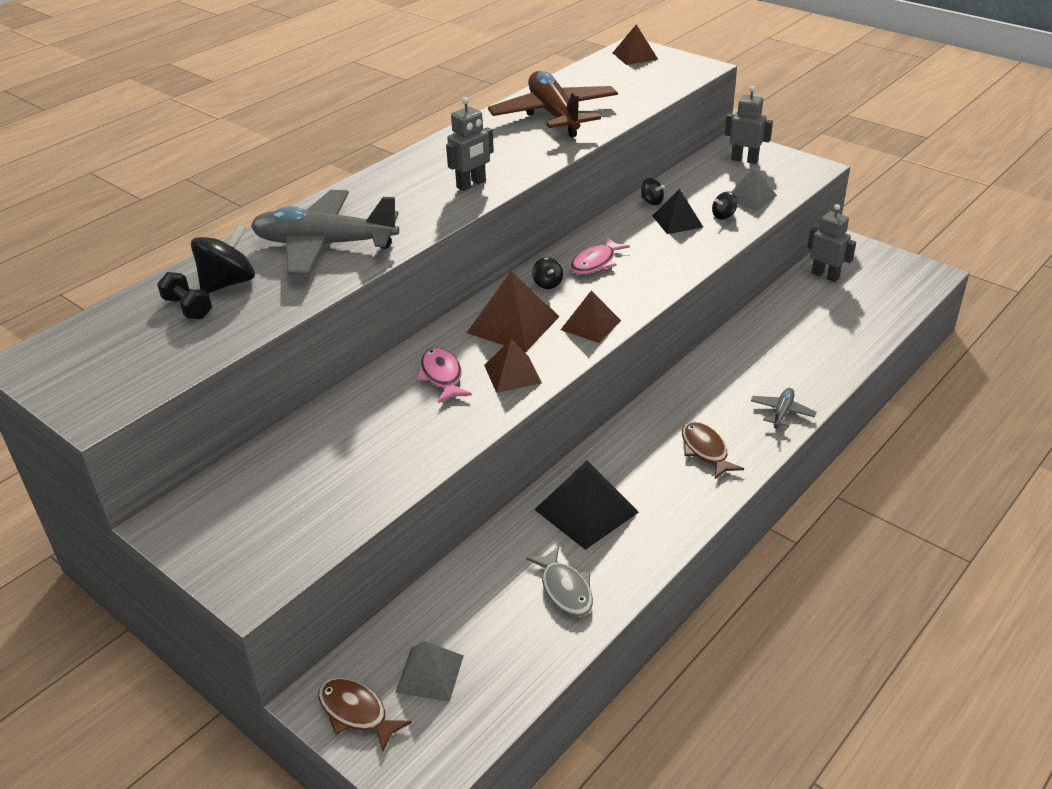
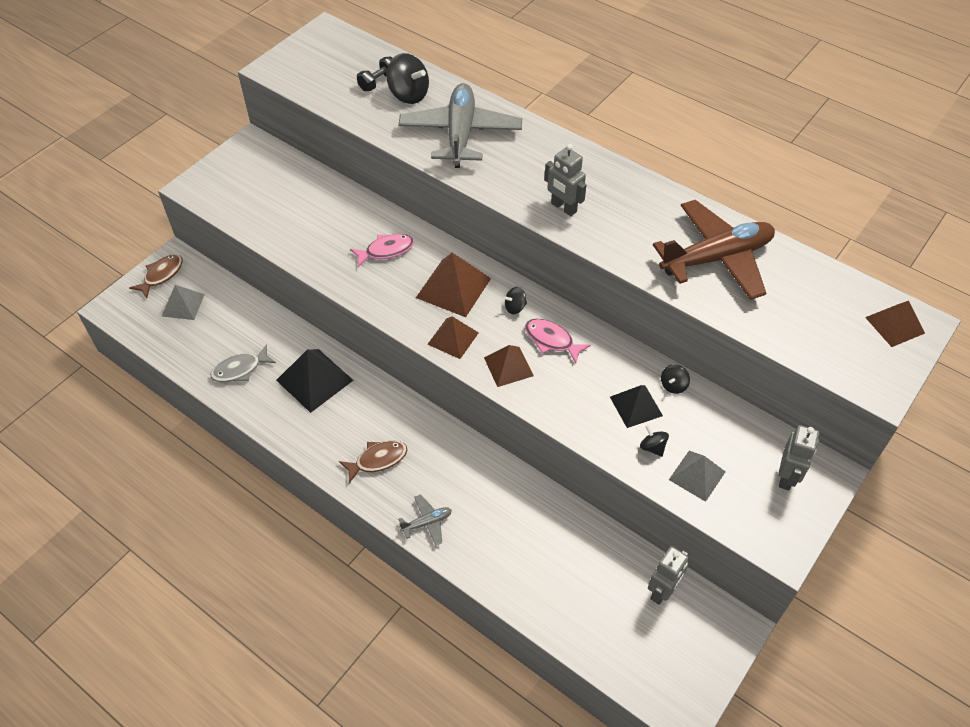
camera: 85 degrees right, 15 degrees up
(512, 374) = (387, 291): brown pyramid -> brown pyramid (508, 366)
(782, 412) = (427, 522): grey plane -> grey plane turned 45 degrees counterclockwise

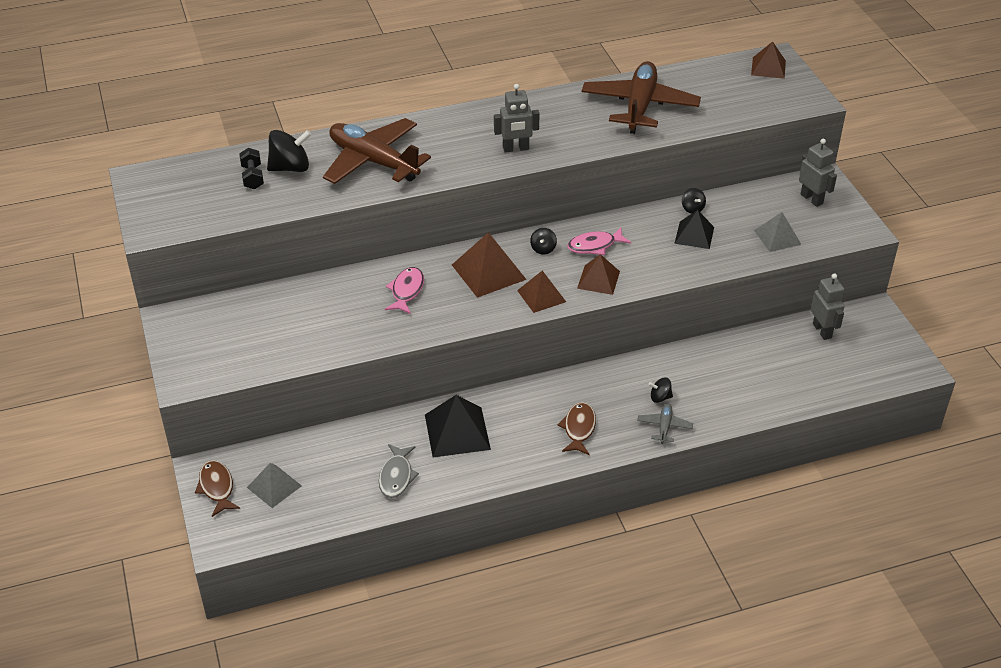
camera: 55 degrees left, 10 degrees down
(460, 134) = (373, 161): grey plane -> brown plane
(652, 447) = (736, 245): black spinning top -> black spinning top (660, 397)

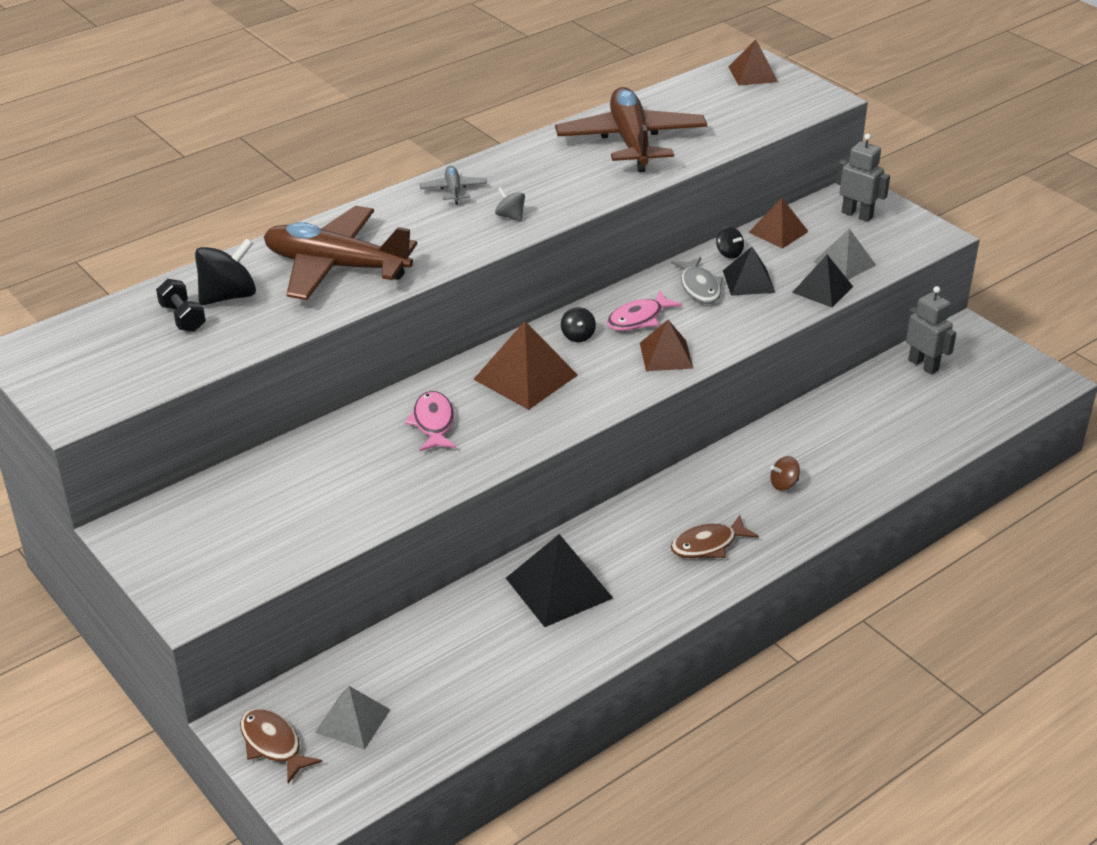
camera: 20 degrees left, 5 degrees down
(396, 476) = (511, 663): grey fish -> grey fish (699, 287)
(516, 149) = (510, 216): grey robot -> grey spinning top
(541, 296) = (608, 389): brown pyramid -> brown pyramid (778, 232)
(579, 429) = (708, 545): brown fish -> brown fish turned 105 degrees counterclockwise
(660, 397) = (784, 484): black spinning top -> brown spinning top
(664, 426) = (808, 516): grey plane -> grey plane (453, 190)
(747, 254) = (822, 289): none -> black pyramid

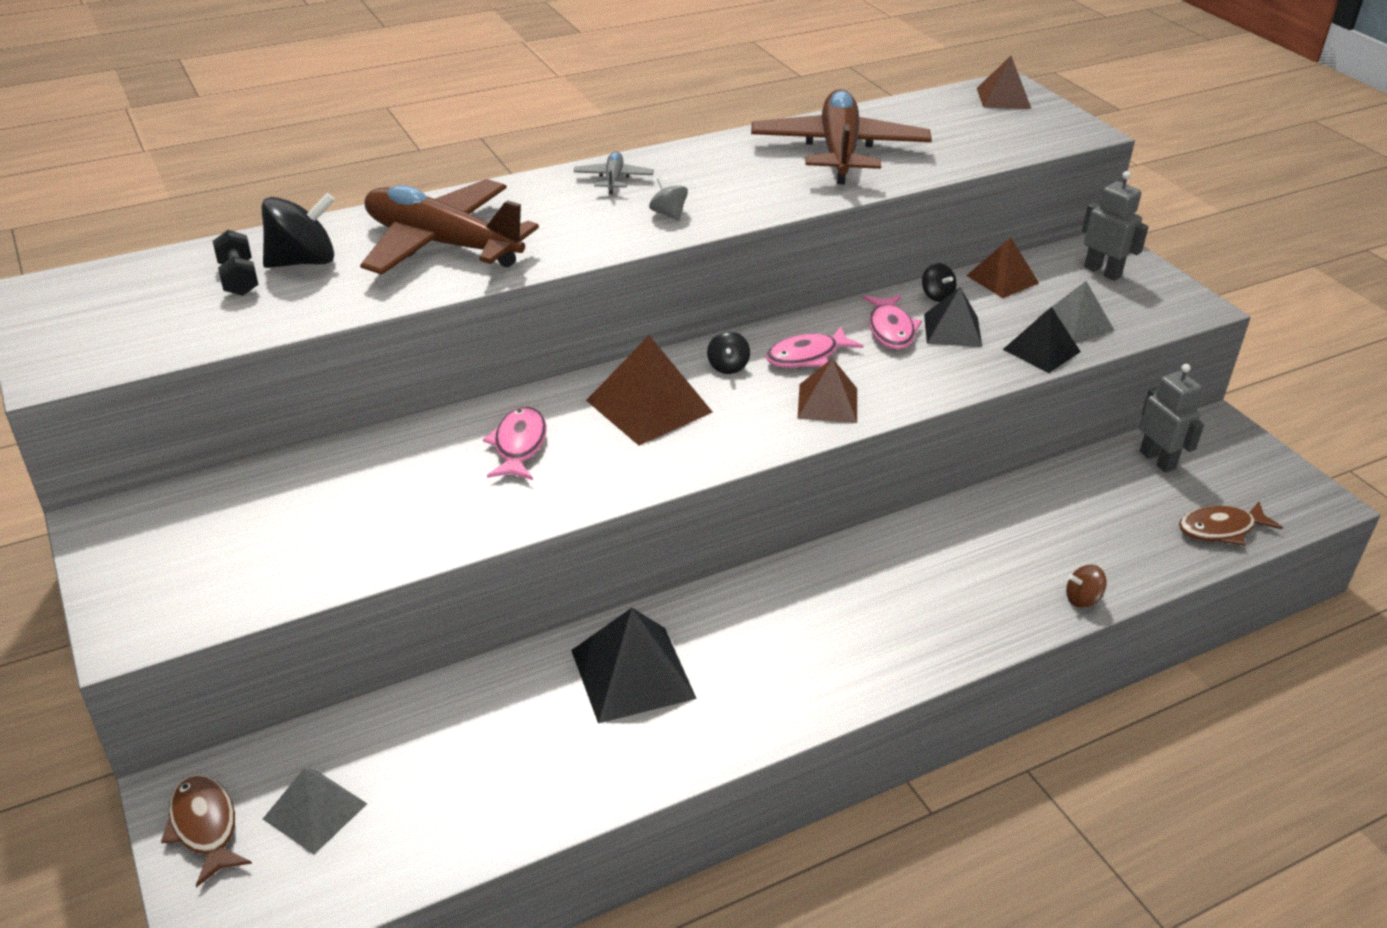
camera: 10 degrees right, 0 degrees up
(699, 287) = (890, 329): grey fish -> pink fish
(708, 545) = (836, 647): brown fish -> brown fish (1221, 529)
(784, 484) = (951, 582): brown spinning top -> brown spinning top (1082, 599)

